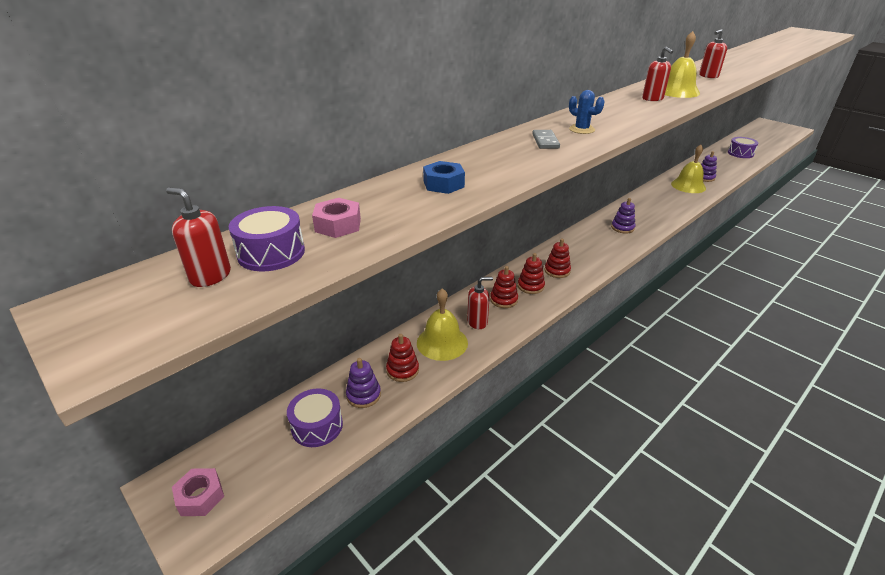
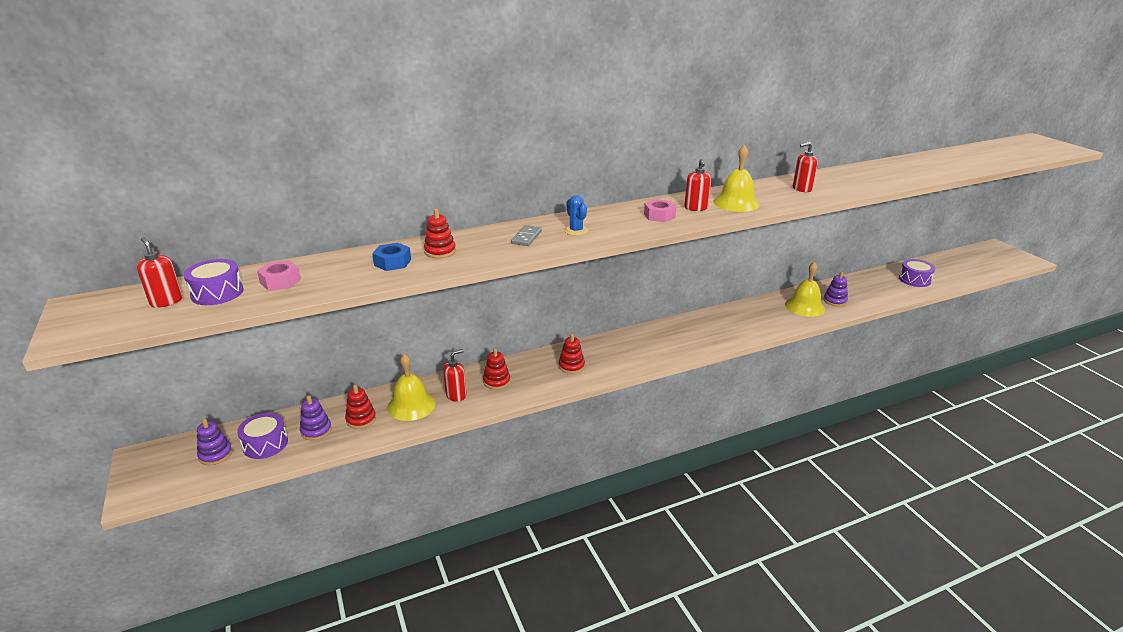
camera: 20 degrees right, 5 degrees down
(200, 496) = (156, 469): pink nut -> pink nut (659, 216)
(477, 322) = (456, 395): red soap dispenser -> red soap dispenser turned 45 degrees counterclockwise
(530, 286) = (533, 375): red stacking toy -> red stacking toy (440, 251)
(622, 228) = (681, 338): purple stacking toy -> purple stacking toy (215, 454)

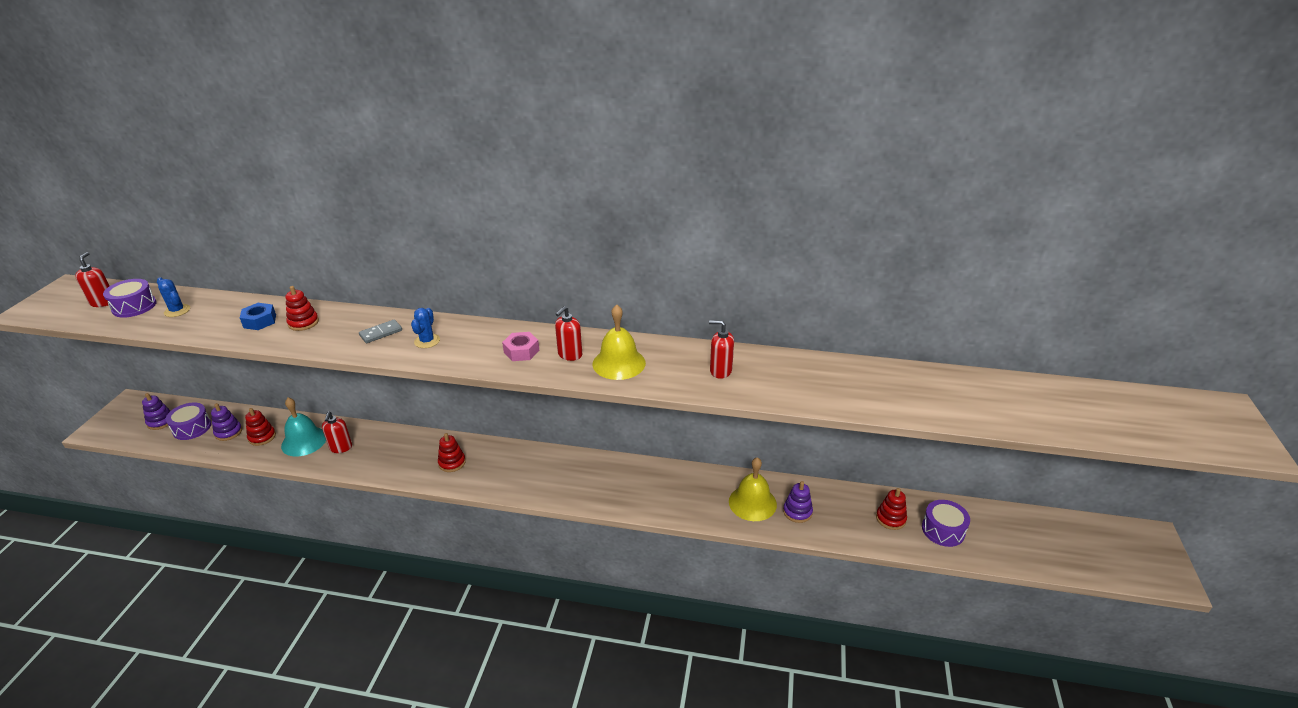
camera: 35 degrees right, 5 degrees up
(280, 281) = (177, 311): pink nut -> blue cactus
(411, 405) = (304, 441): yellow bell -> turquoise bell
(456, 395) = (341, 448): red soap dispenser -> red soap dispenser turned 90 degrees clockwise
(496, 381) = (382, 449): red stacking toy -> red stacking toy (890, 519)

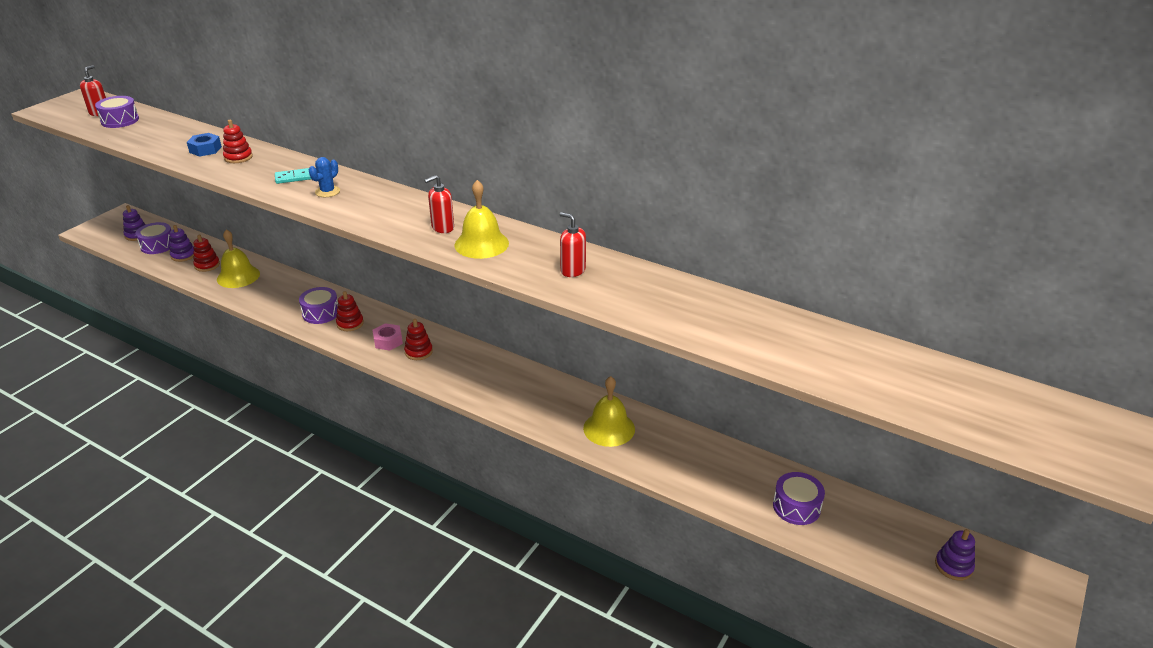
camera: 20 degrees right, 0 degrees up
(177, 311) = (149, 129): blue cactus -> none
(304, 441) = (238, 276): turquoise bell -> yellow bell
(341, 448) = (264, 289): red soap dispenser -> none
(381, 333) = (294, 177): grey domino -> turquoise domino
(415, 459) = (321, 313): none -> purple drum
(521, 351) = (402, 216): pink nut -> pink nut (388, 341)
(797, 512) = (649, 448): purple stacking toy -> purple stacking toy (953, 566)
(890, 519) = (745, 481): red stacking toy -> red stacking toy (418, 352)

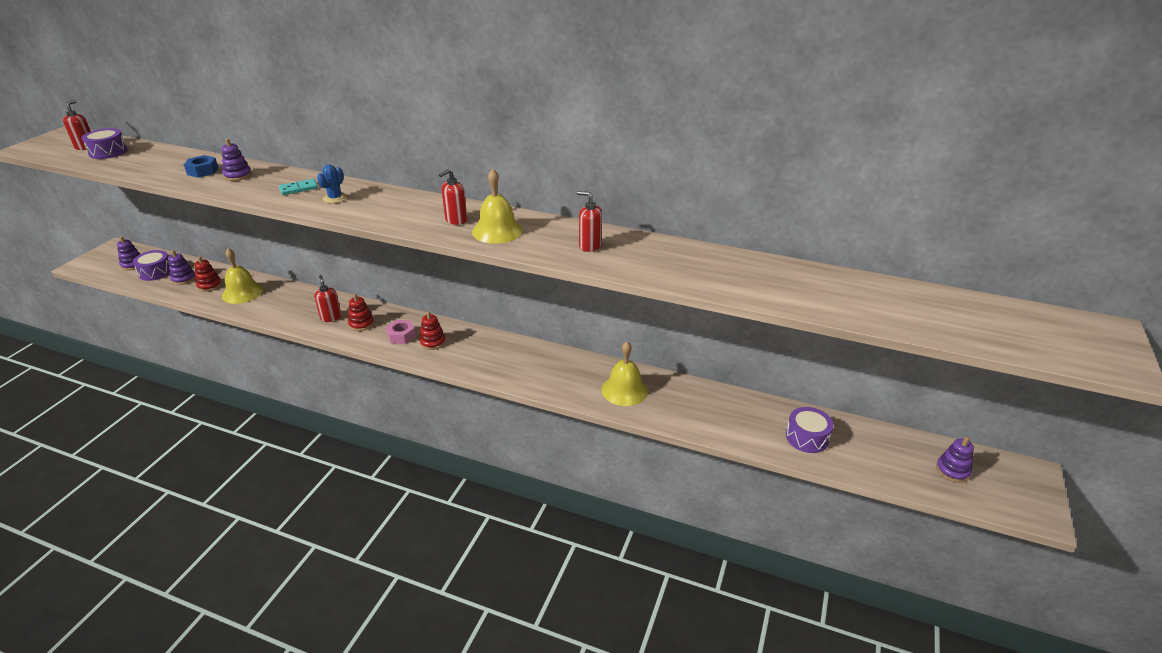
camera: 10 degrees left, 0 degrees up
(238, 157) = (238, 175): red stacking toy -> purple stacking toy
(321, 313) = (331, 317): purple drum -> red soap dispenser

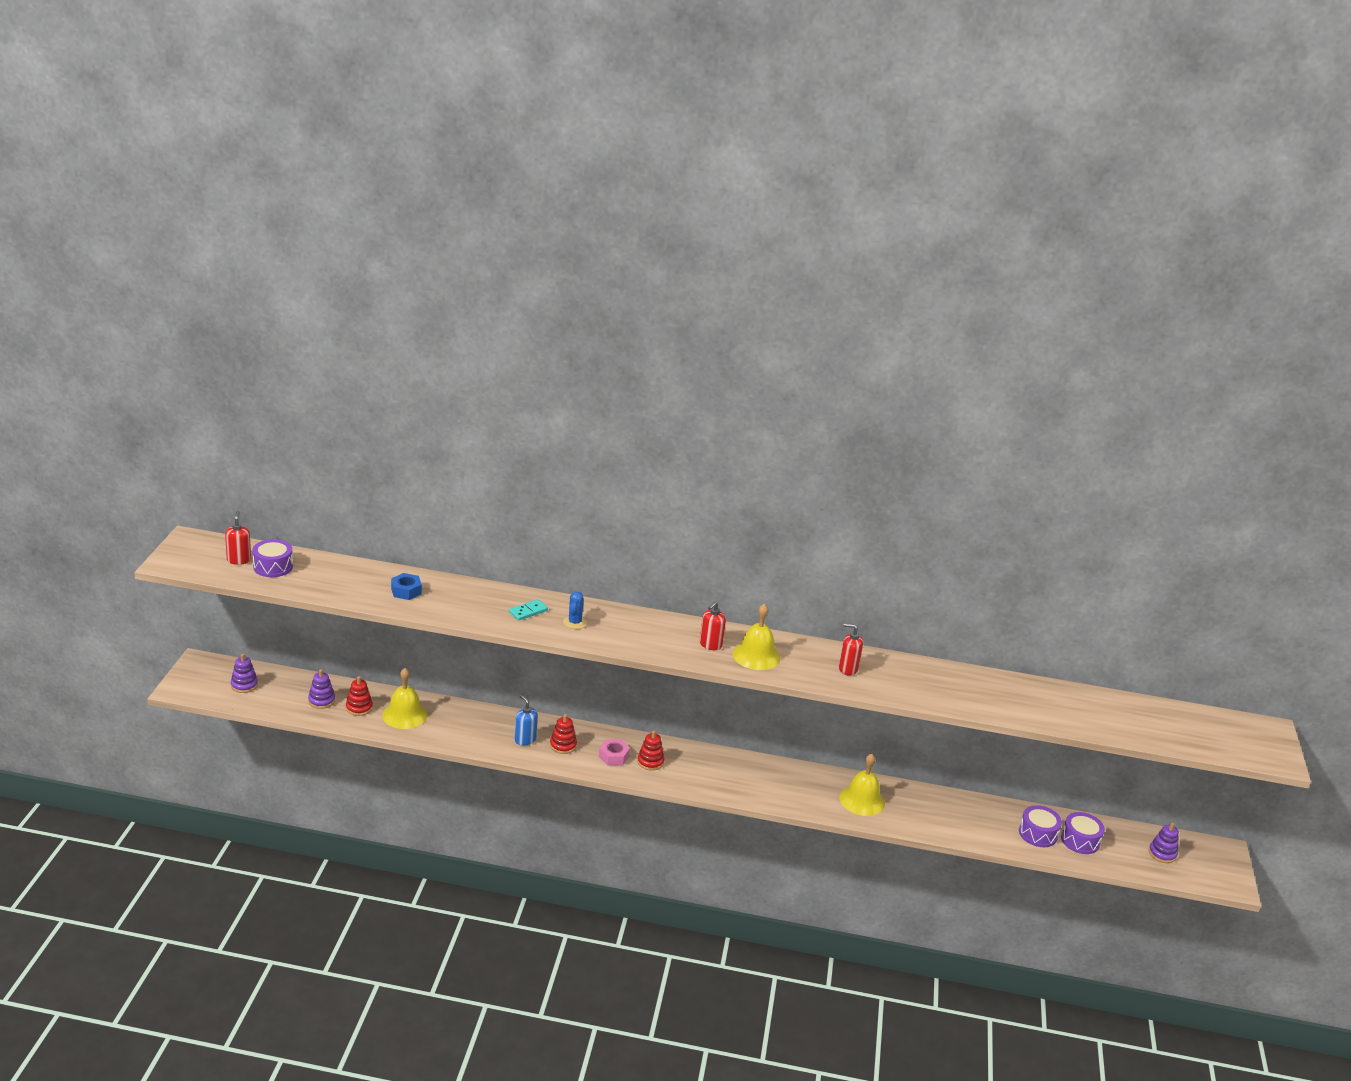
camera: 15 degrees left, 5 degrees down
(156, 272) = (281, 694): purple drum -> purple drum (1080, 840)
(238, 175) = (449, 596): purple stacking toy -> none
(331, 317) = (525, 739): red soap dispenser -> blue soap dispenser

